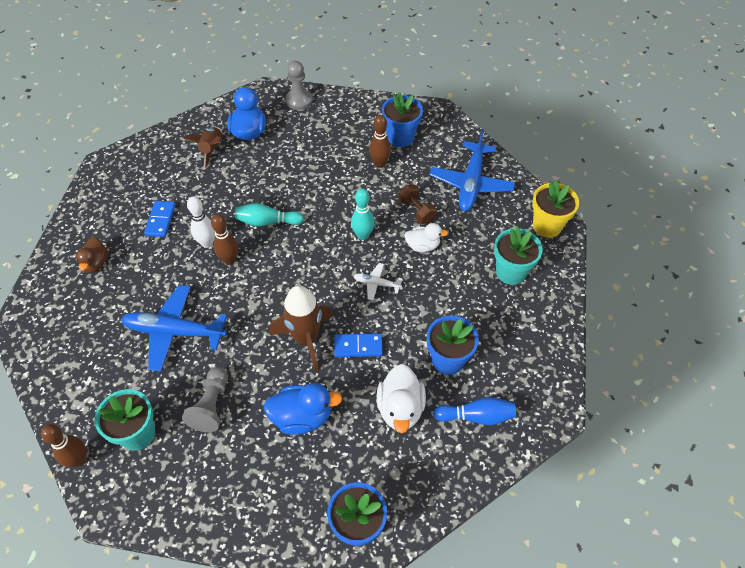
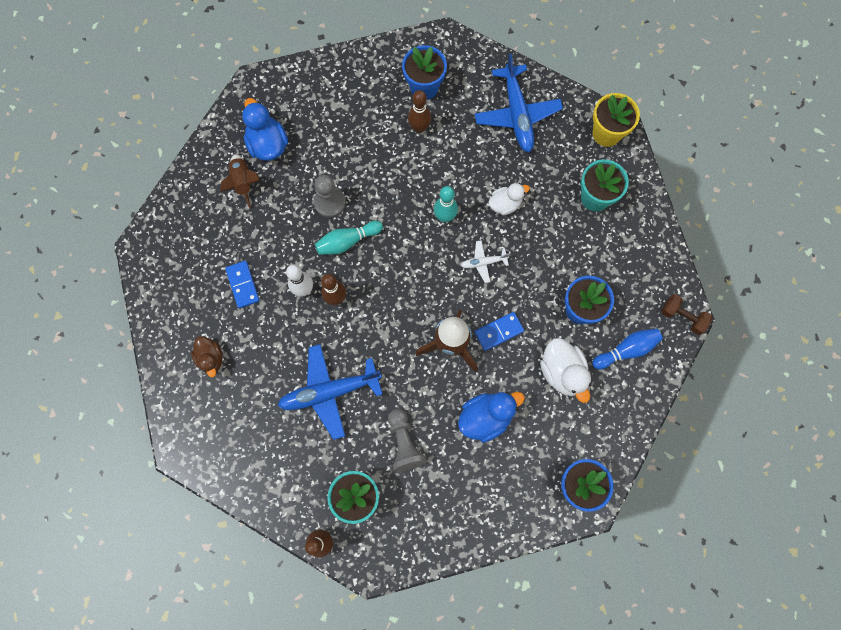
camera: 25 degrees left, 20 degrees up
(299, 100) = (296, 83): grey pawn -> grey pawn (330, 202)
(416, 211) = (481, 168): brown dumbbell -> brown dumbbell (682, 317)

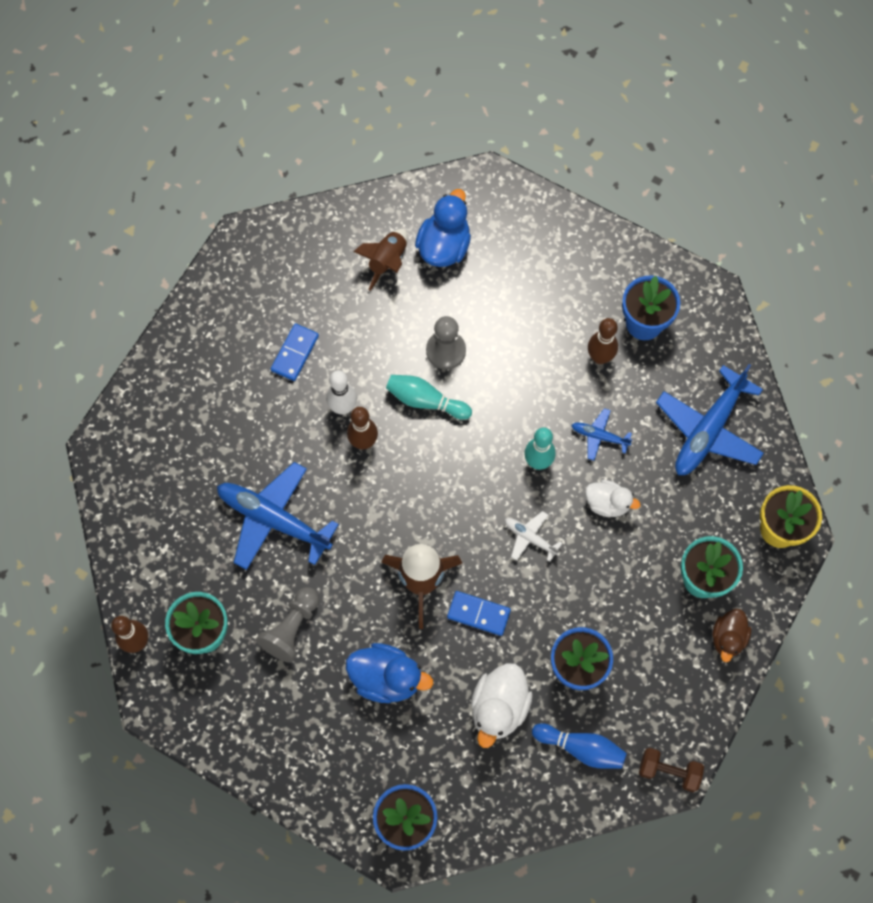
camera: 45 degrees right, 5 degrees down
(211, 358) = (204, 392): brown duck -> brown duck (728, 638)
(463, 171) = (599, 436): none -> blue plane
(682, 317) = (669, 771): brown dumbbell -> brown dumbbell turned 60 degrees counterclockwise

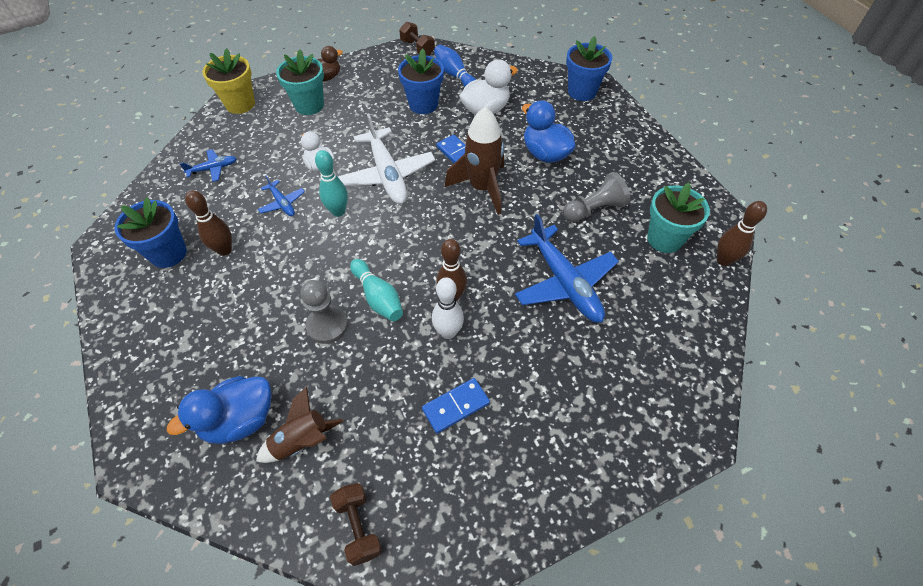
camera: 145 degrees left, 15 degrees down
(304, 239) = (358, 527): none -> brown dumbbell
(530, 538) = (387, 174): white plane -> white plane, size x2.08
(708, 429) = (213, 169): blue plane -> blue plane, size x0.48

